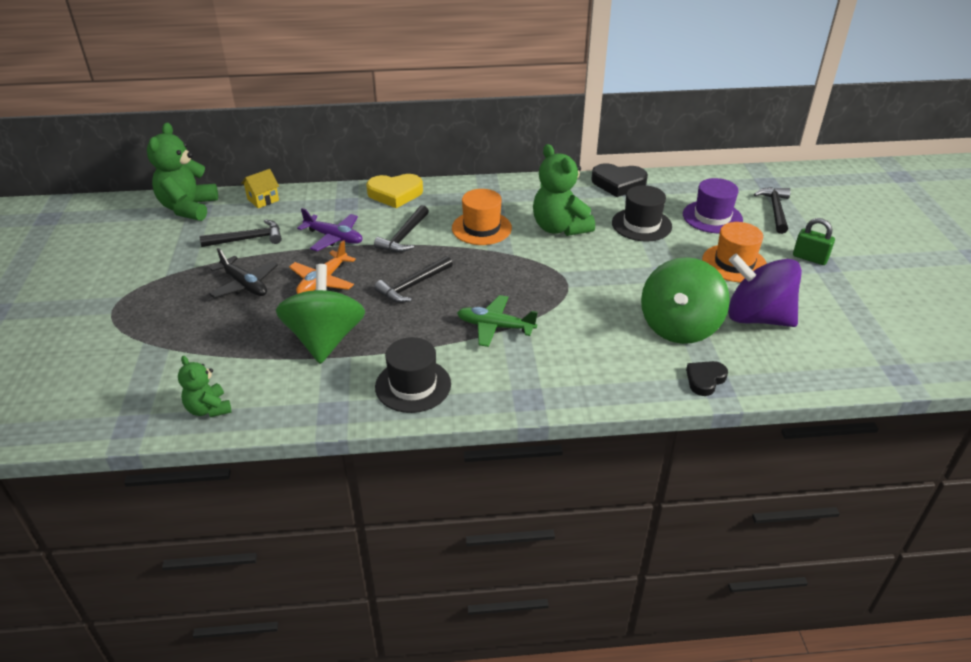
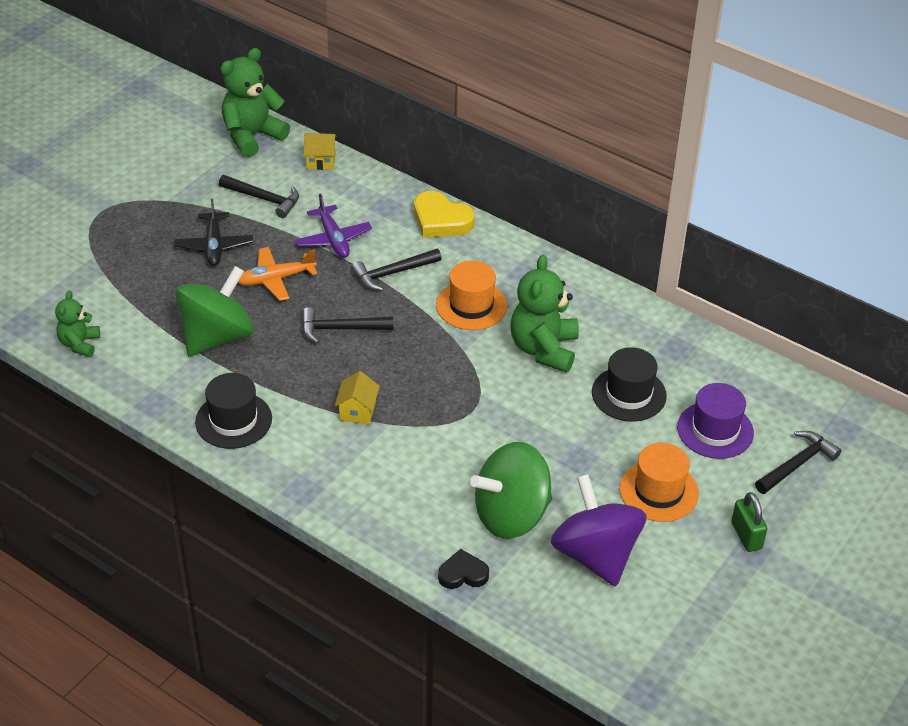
camera: 40 degrees right, 5 degrees up
(495, 326) = (357, 411): green plane -> yellow house
(618, 183) = (674, 334): black heart -> none

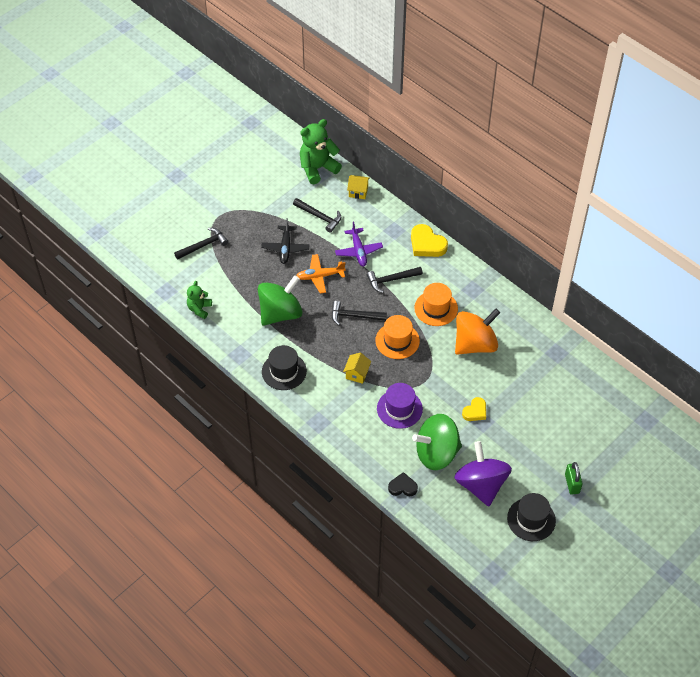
camera: 10 degrees right, 10 degrees up
(544, 349) = (475, 344): green teddy bear -> orange spinning top
(563, 446) = (475, 411): none -> yellow heart
(628, 394) = (521, 381): black hat -> black hat (531, 519)
(659, 491) = (526, 448): orange hat -> orange hat (397, 341)
(715, 430) = (568, 412): purple hat -> purple hat (399, 409)
(797, 464) = (612, 441): black hammer -> black hammer (203, 245)

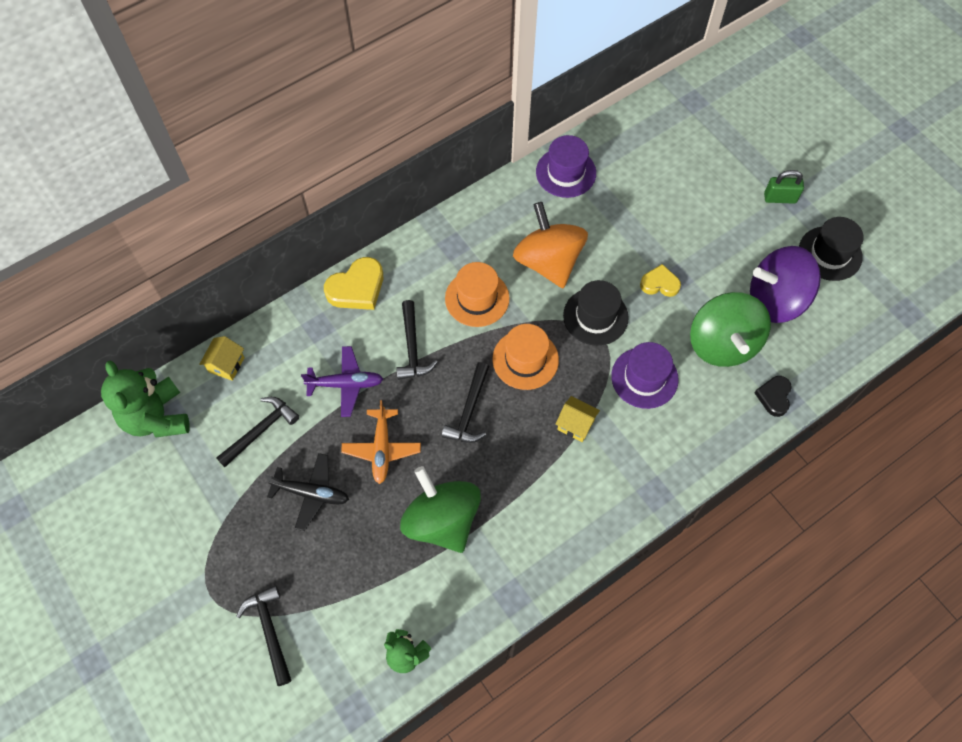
camera: 80 degrees left, 10 degrees up
(284, 371) = (555, 531): black hat -> black hat (595, 316)
(475, 411) = (659, 284): yellow heart -> yellow heart turned 45 degrees counterclockwise
(552, 345) = (566, 172): none -> purple hat

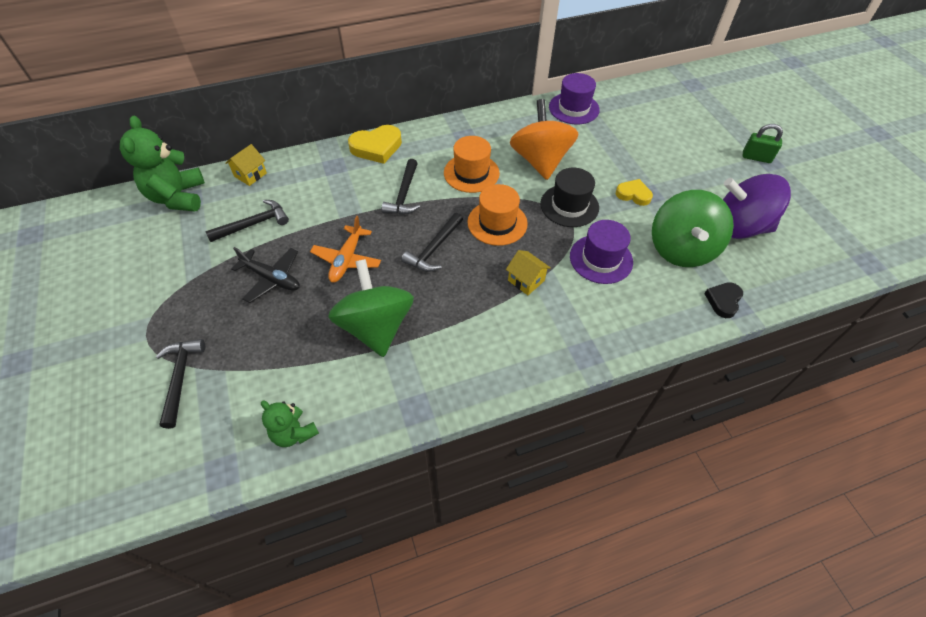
camera: 15 degrees right, 10 degrees down
(346, 384) = (338, 207): purple plane -> none
(830, 253) = (797, 204): black hat -> none

